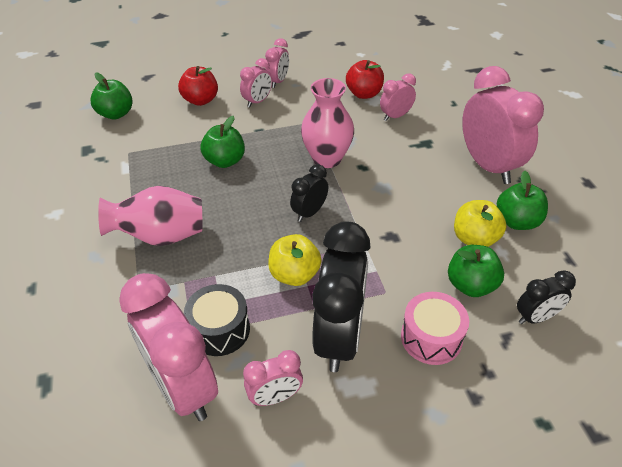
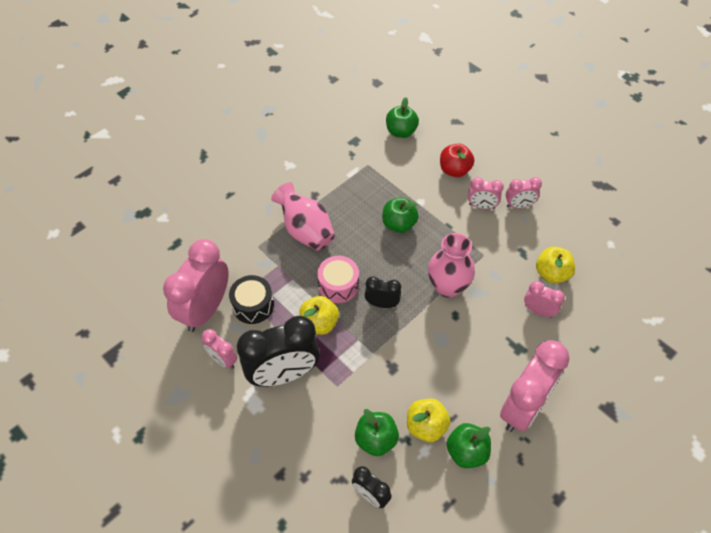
camera: 60 degrees right, 10 degrees up
(364, 94) = (551, 274): red apple -> yellow apple
(431, 338) = (313, 430): pink drum -> pink drum (338, 285)

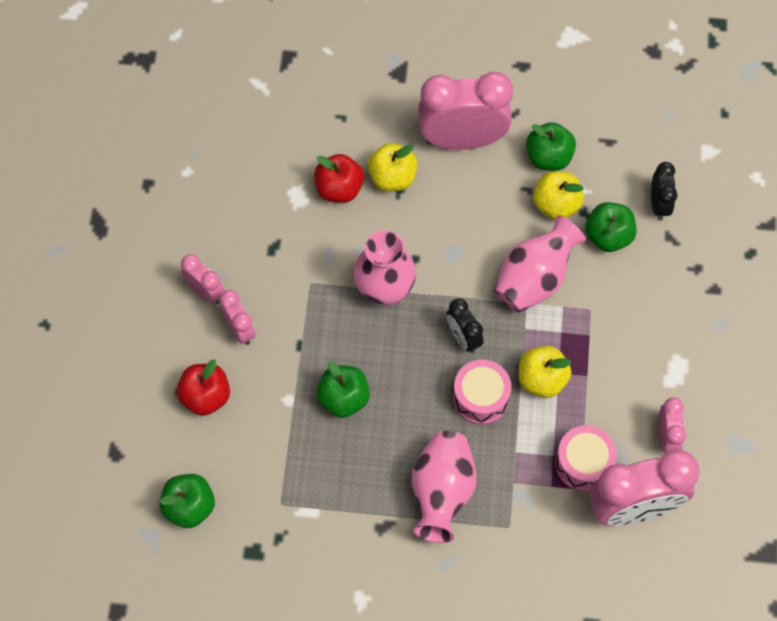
camera: 130 degrees left, 10 degrees up
(253, 305) = (583, 463): black drum -> pink drum
(283, 374) = (625, 366): black clock -> none
(385, 370) = (534, 279): none -> pink vase
(538, 311) = (339, 189): pink clock -> red apple
(551, 274) = (279, 203): yellow apple -> yellow apple (392, 178)

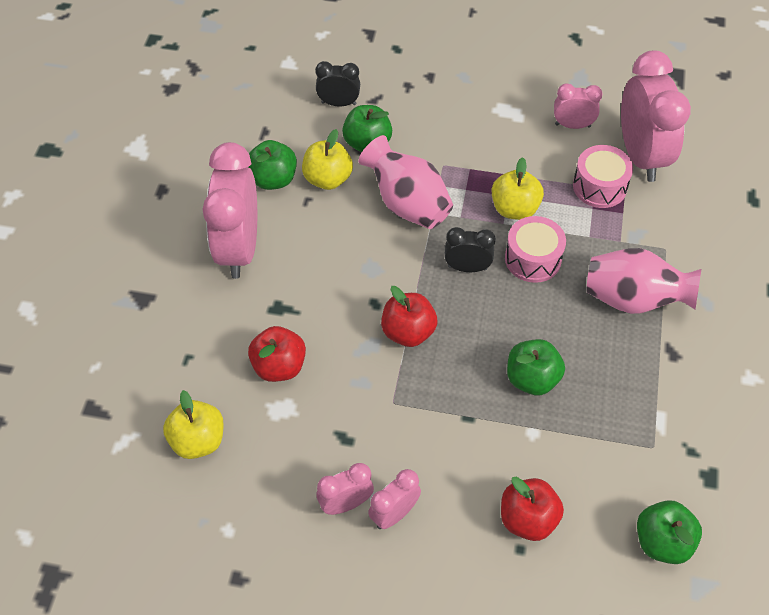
camera: 85 degrees left, 10 degrees down
(240, 329) = (445, 478): pink clock -> pink clock (346, 503)
(384, 290) = (408, 332): pink vase -> red apple
(392, 178) = (273, 315): yellow apple -> yellow apple (198, 440)
(463, 337) = (467, 267): black clock -> black clock turned 150 degrees counterclockwise

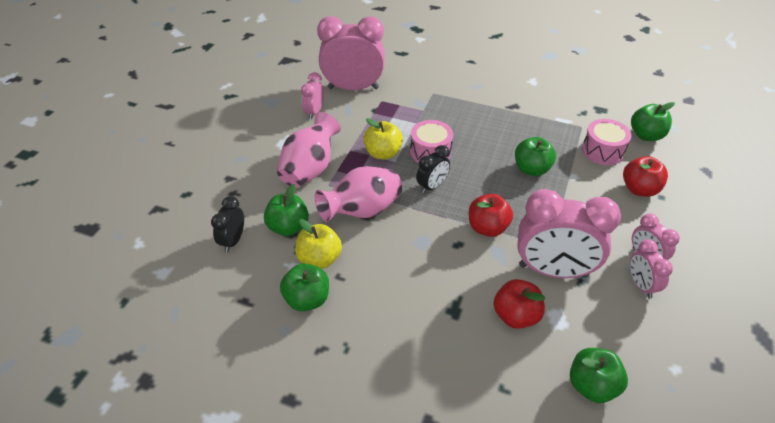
camera: 80 degrees left, 10 degrees down
(198, 440) = (592, 386): yellow apple -> green apple
(239, 248) = (383, 335): pink clock -> pink clock (553, 270)
(467, 267) = (432, 186): black clock -> black clock turned 150 degrees counterclockwise
(599, 186) = (374, 110): pink drum -> pink drum (602, 151)
(633, 299) = (471, 113): pink vase -> pink vase (310, 169)

